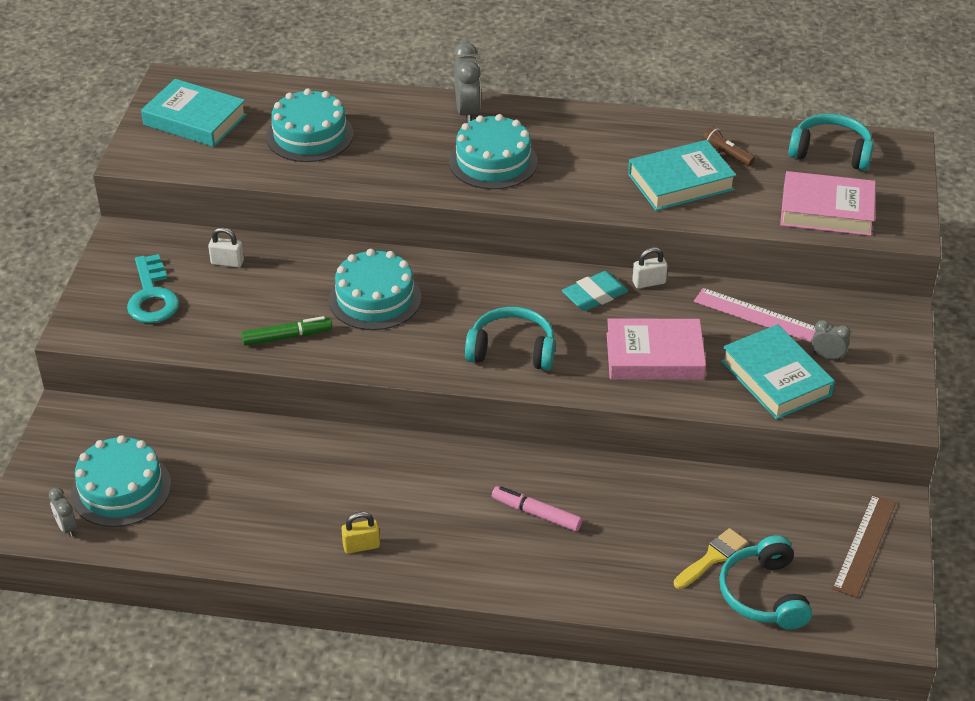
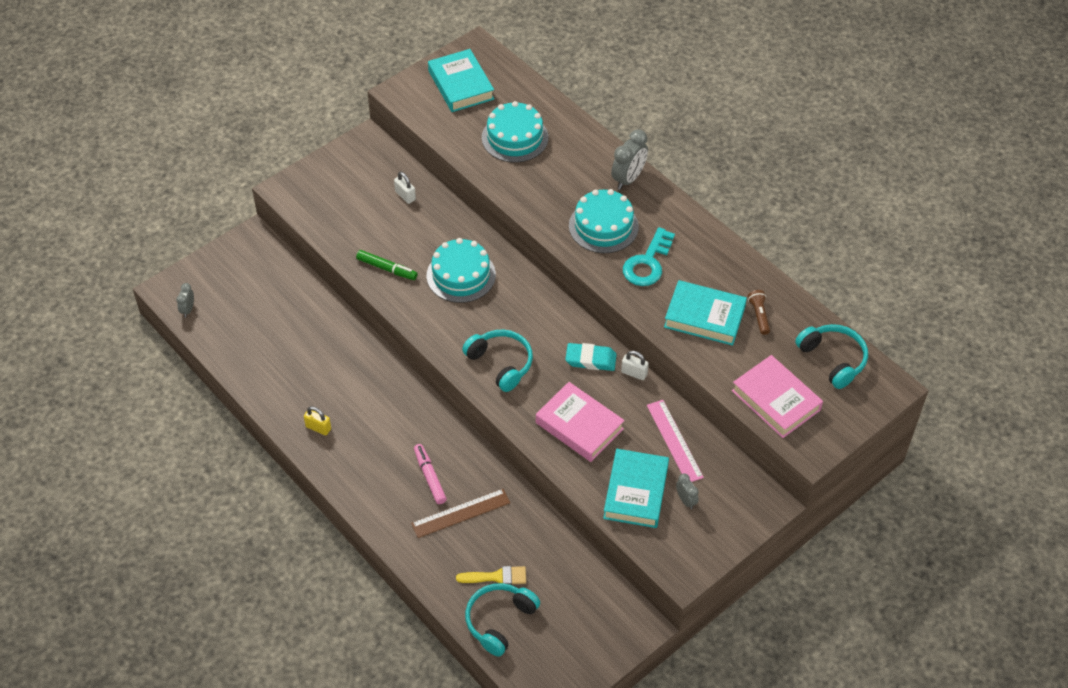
camera: 40 degrees right, 10 degrees up
(121, 489) = (235, 305): turquoise cake -> none
(152, 296) = (343, 193): turquoise key -> turquoise key (647, 263)
(864, 545) = (593, 636): brown ruler -> brown ruler (460, 513)

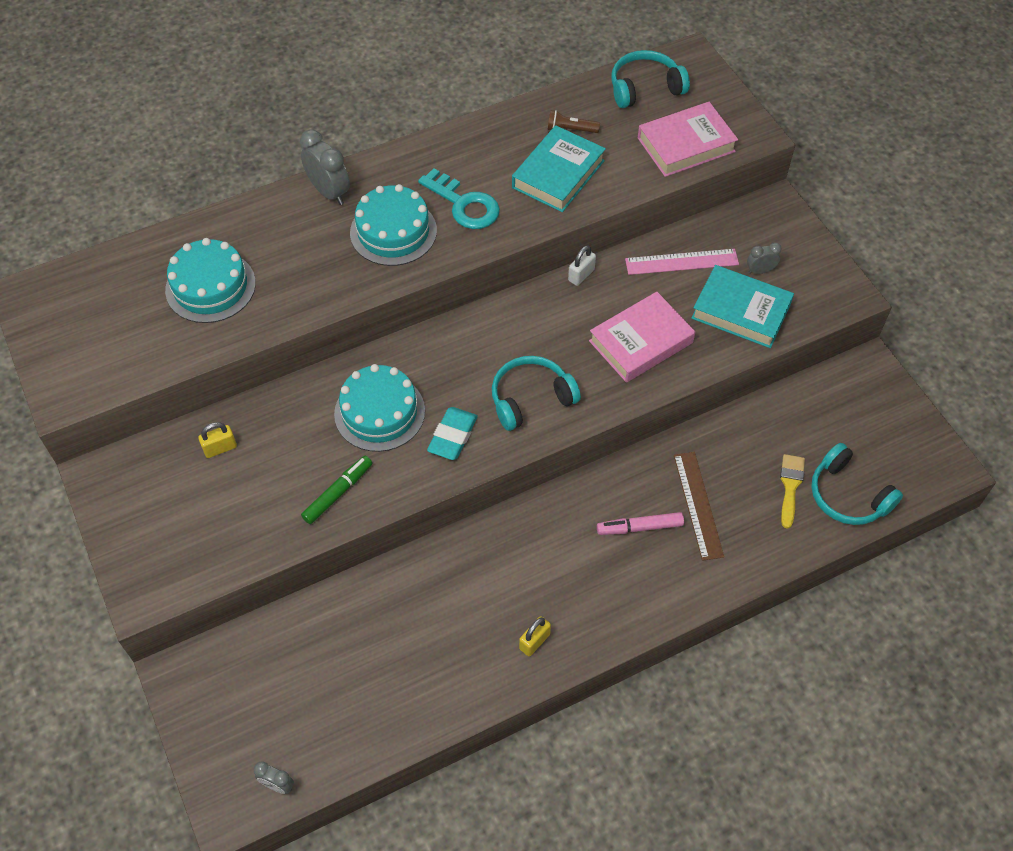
camera: 75 degrees left, 5 degrees up
(405, 196) = (220, 448): white padlock -> yellow padlock
(461, 85) = (87, 325): turquoise book -> none
(590, 359) = (551, 310): turquoise eraser -> turquoise eraser (452, 436)

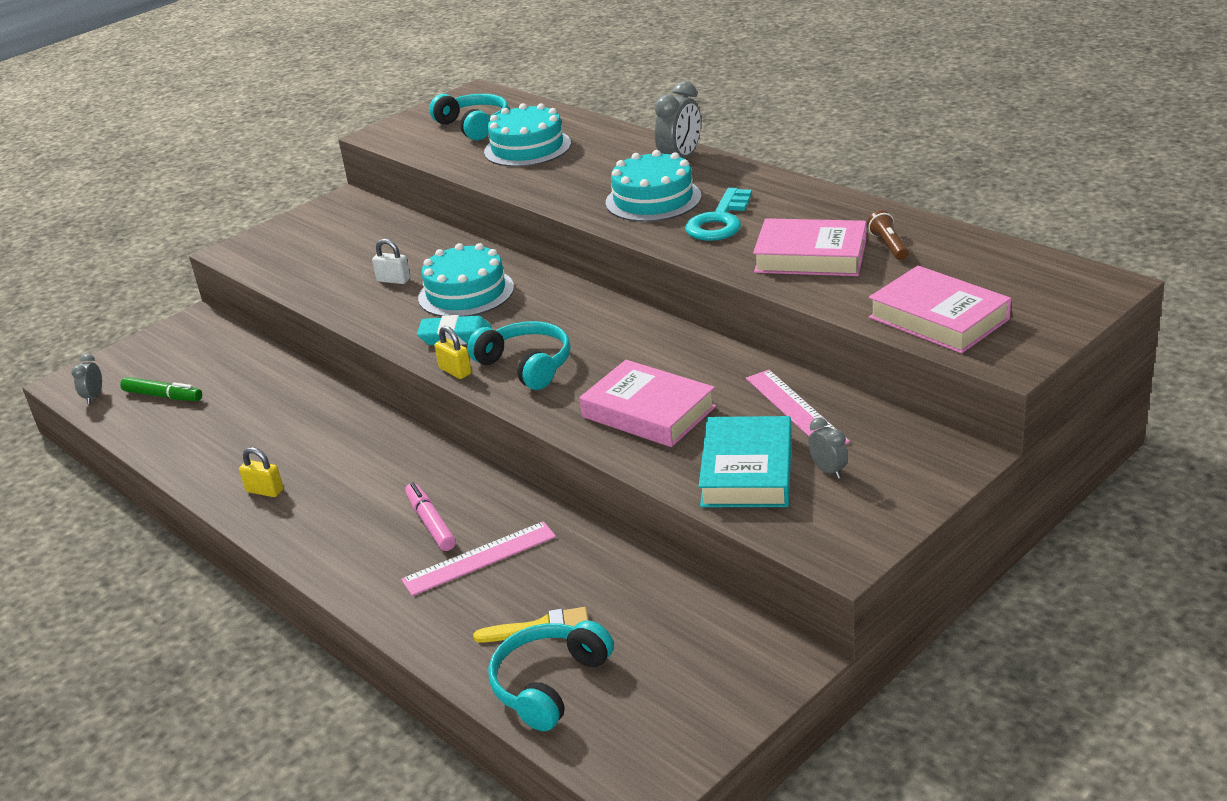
camera: 75 degrees right, 25 degrees down
(220, 448) = (391, 236): yellow padlock -> yellow padlock (455, 371)
(338, 493) = (364, 300): green marker -> green marker (163, 396)
(558, 174) = (810, 256): turquoise book -> pink book
(581, 275) = (721, 350): white padlock -> white padlock (393, 280)
(645, 88) = (1010, 270): turquoise headphones -> turquoise headphones (474, 126)
(697, 505) = (479, 558): brown ruler -> pink ruler

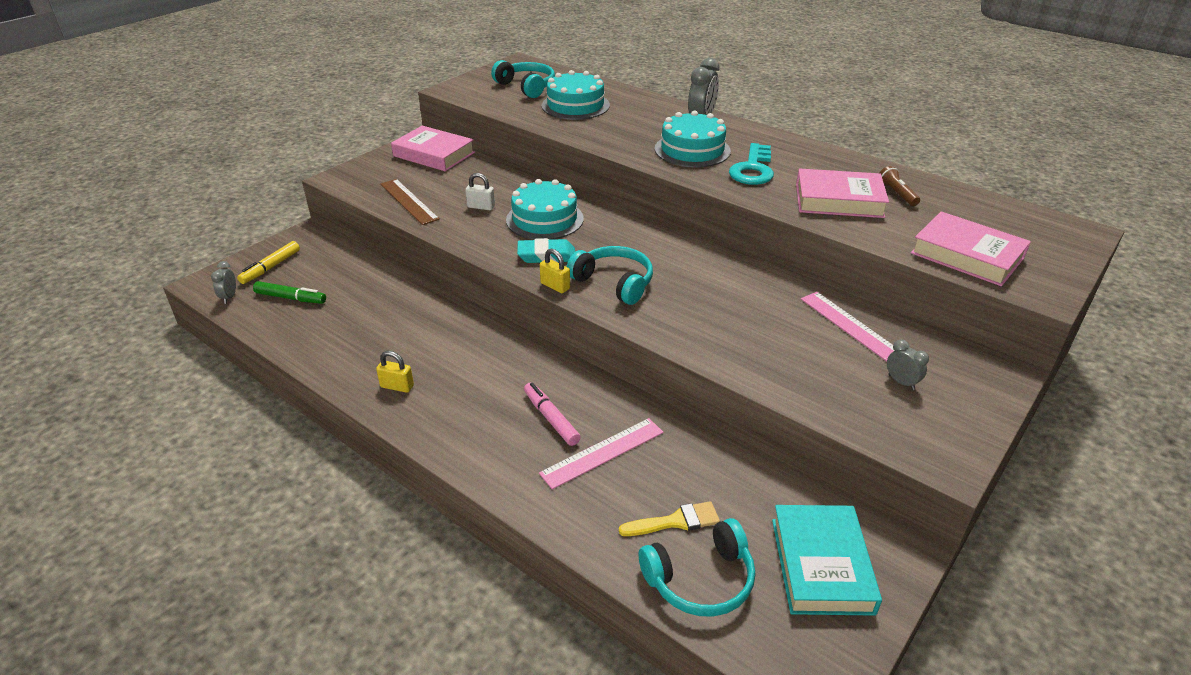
camera: 10 degrees left, 5 degrees up
(145, 361) = (270, 267): none -> yellow marker
(309, 276) = (409, 201): none -> brown ruler
(549, 684) = (700, 579): turquoise headphones -> turquoise headphones turned 135 degrees counterclockwise
(648, 412) = (731, 326): pink book -> pink book (434, 154)
(747, 471) = (834, 381): turquoise book -> turquoise book (821, 565)

